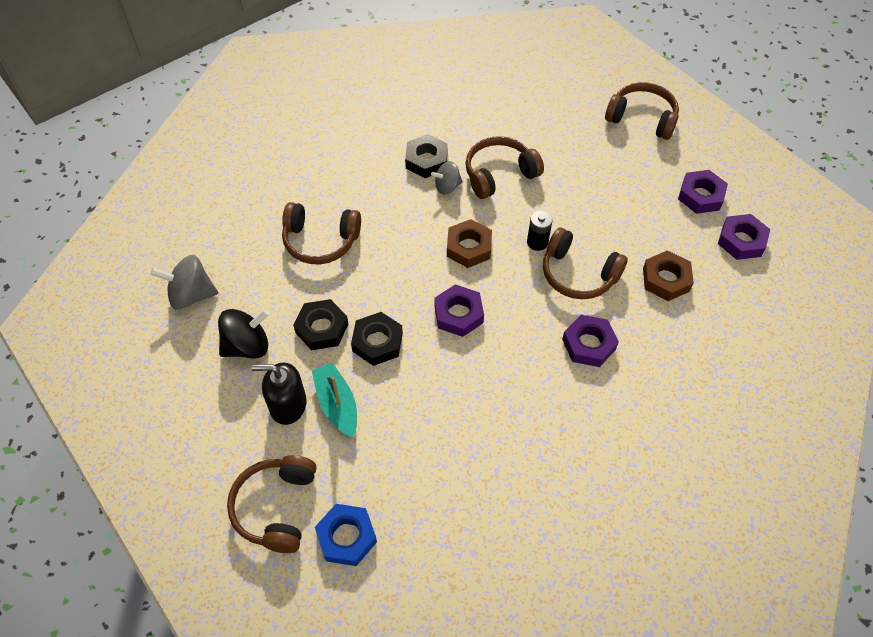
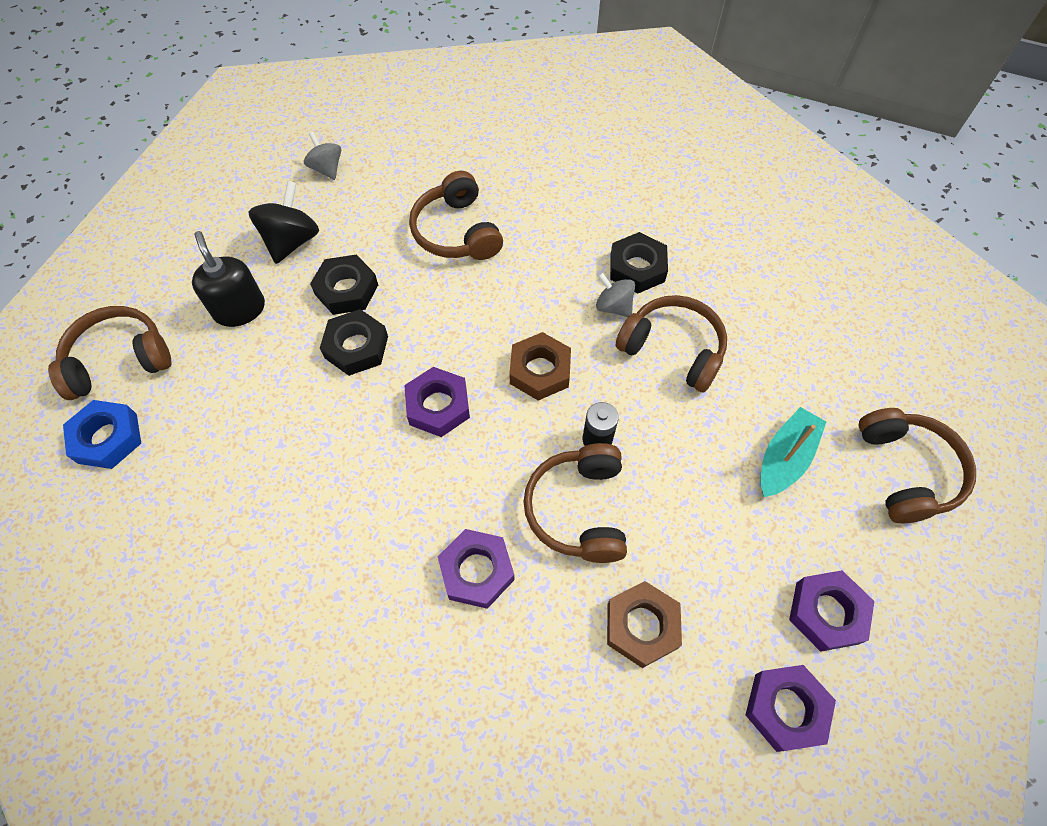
camera: 60 degrees right, 5 degrees up
(191, 295) = (327, 169): grey spinning top -> grey spinning top, size x0.64
(247, 346) = (291, 241): black spinning top -> black spinning top turned 105 degrees counterclockwise
(337, 404) = (260, 350): turquoise boat -> turquoise boat (785, 458)

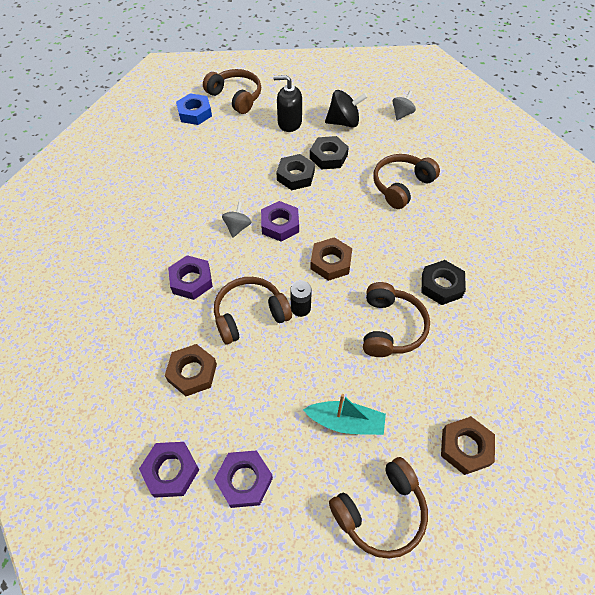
camera: 65 degrees right, 5 degrees down
(239, 309) = (289, 123): black soap dispenser -> black soap dispenser turned 120 degrees counterclockwise
(613, 306) = (402, 283): grey spinning top -> grey spinning top (237, 227)
(854, 351) = (465, 447): none -> brown nut

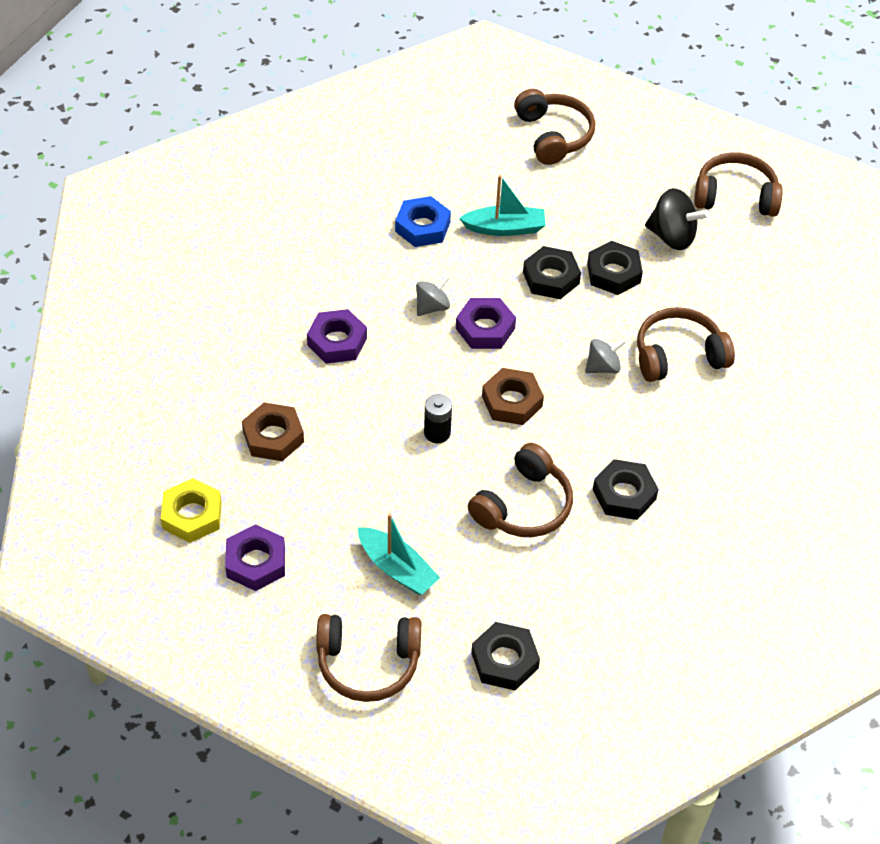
camera: 30 degrees right, 5 degrees down
(171, 471) = (192, 515): purple nut -> yellow nut
(194, 113) = (483, 135): blue nut -> blue nut (422, 227)
(246, 160) = (505, 228): none -> turquoise boat
(250, 315) = (375, 411): brown headphones -> brown headphones (735, 196)
(289, 123) = (598, 204): black soap dispenser -> none
(402, 114) = (764, 262): grey spinning top -> grey spinning top (603, 367)
(465, 447) = (504, 660): brown nut -> black nut

